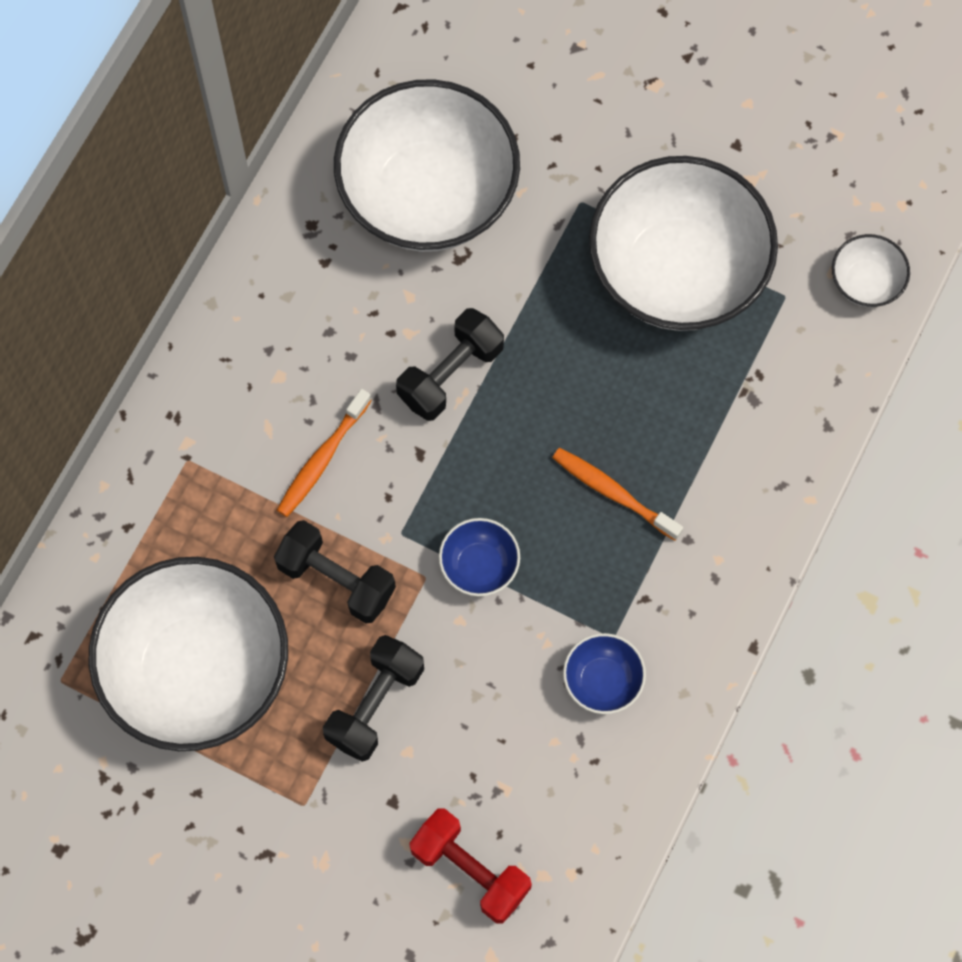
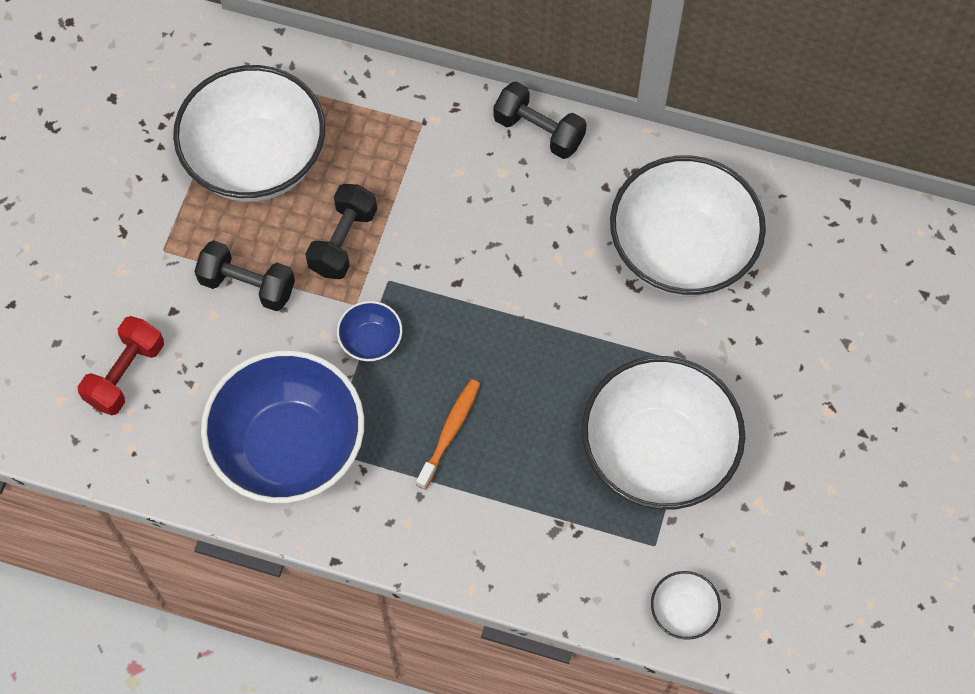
camera: 80 degrees right, 5 degrees down
(322, 458) = (440, 214): orange toothbrush -> none
(450, 374) = (529, 294): black dumbbell -> black dumbbell (539, 131)
(602, 681) = (289, 447): blue bowl -> blue bowl, size x2.37

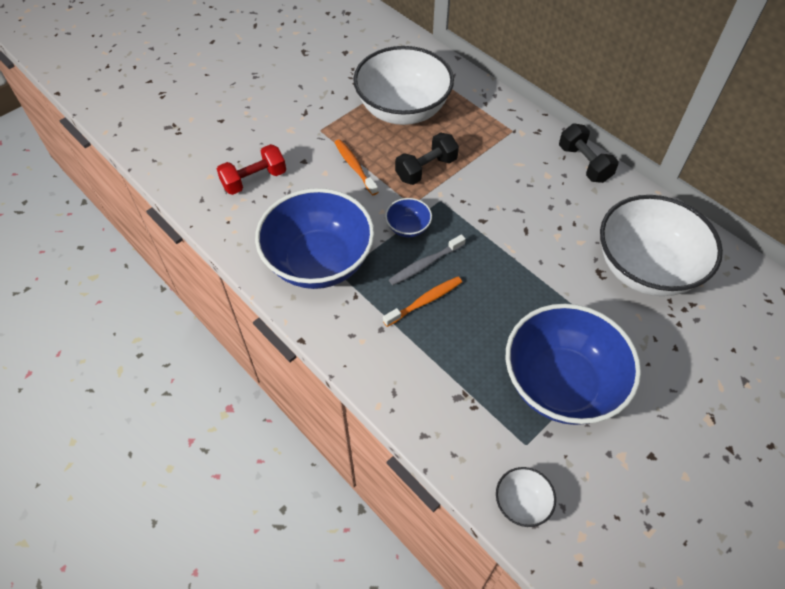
camera: 30 degrees right, 10 degrees down
(247, 285) = (355, 167): black dumbbell -> orange toothbrush
(422, 381) = (425, 264): none -> grey toothbrush
(657, 453) = (561, 384): white bowl -> blue bowl

